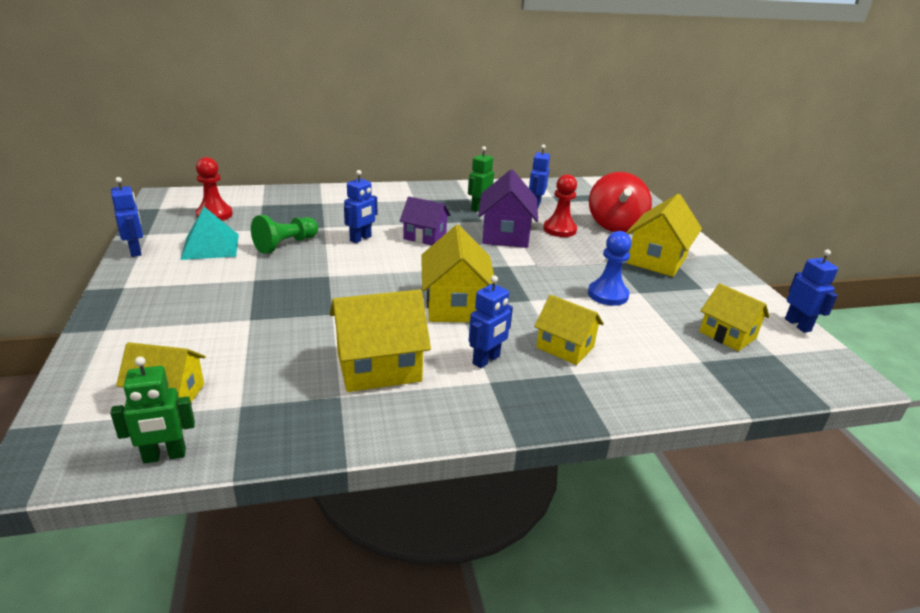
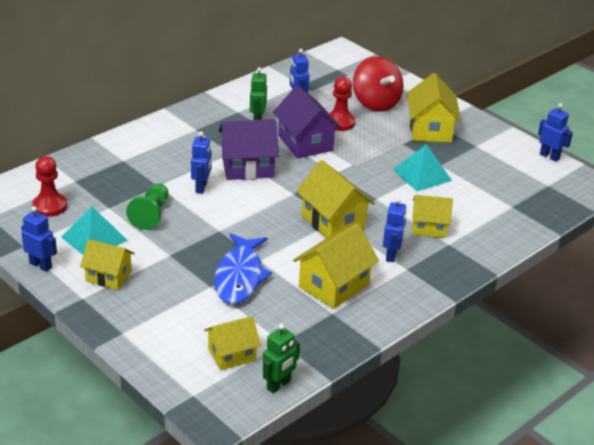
camera: 30 degrees left, 5 degrees up
(291, 321) = (240, 276): none -> blue fish
(425, 237) = (247, 167): purple house -> purple house, size x1.52
(607, 295) = (422, 175): blue pawn -> turquoise pyramid
(727, 335) = (514, 181): yellow house -> yellow house (108, 276)

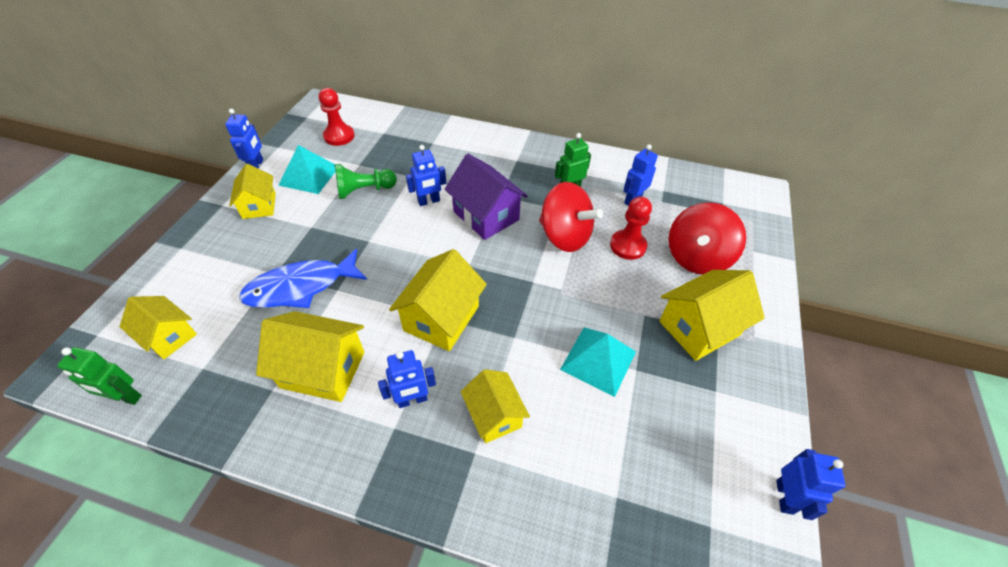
camera: 60 degrees right, 15 degrees up
(305, 143) = (564, 236): purple house -> red spinning top

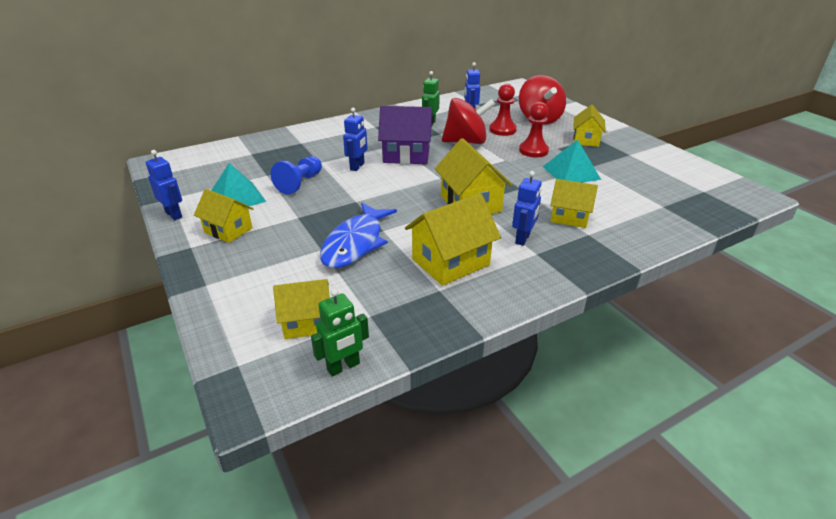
camera: 45 degrees left, 15 degrees down
(339, 136) = (217, 170): red pawn -> red pawn (533, 151)
(364, 190) = (300, 183): green pawn -> blue pawn
(699, 328) = (586, 140): yellow house -> yellow house, size x0.66
(784, 497) = (705, 168): blue robot -> none

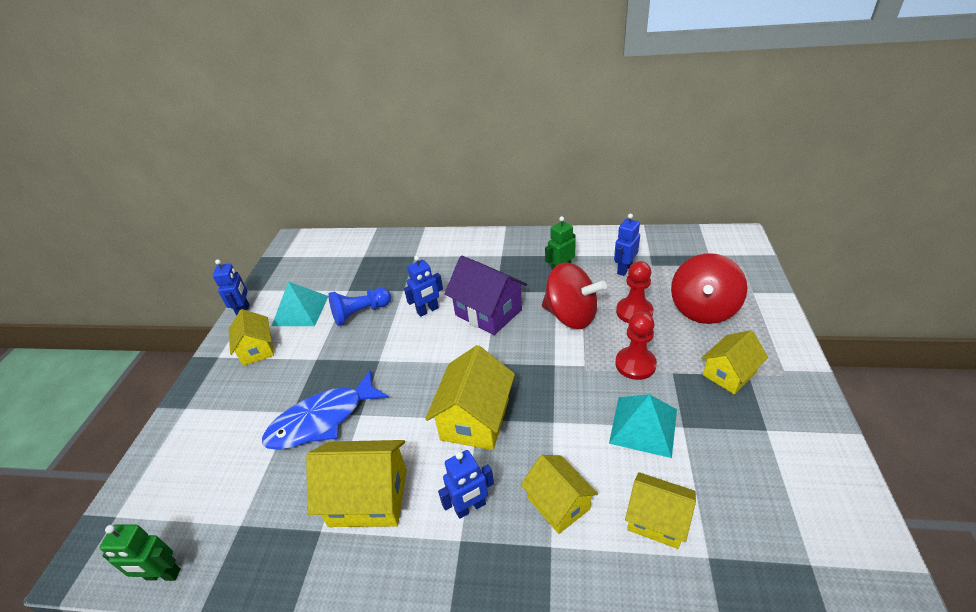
camera: 40 degrees right, 5 degrees up
(307, 322) = (195, 500): yellow house -> yellow house (656, 520)

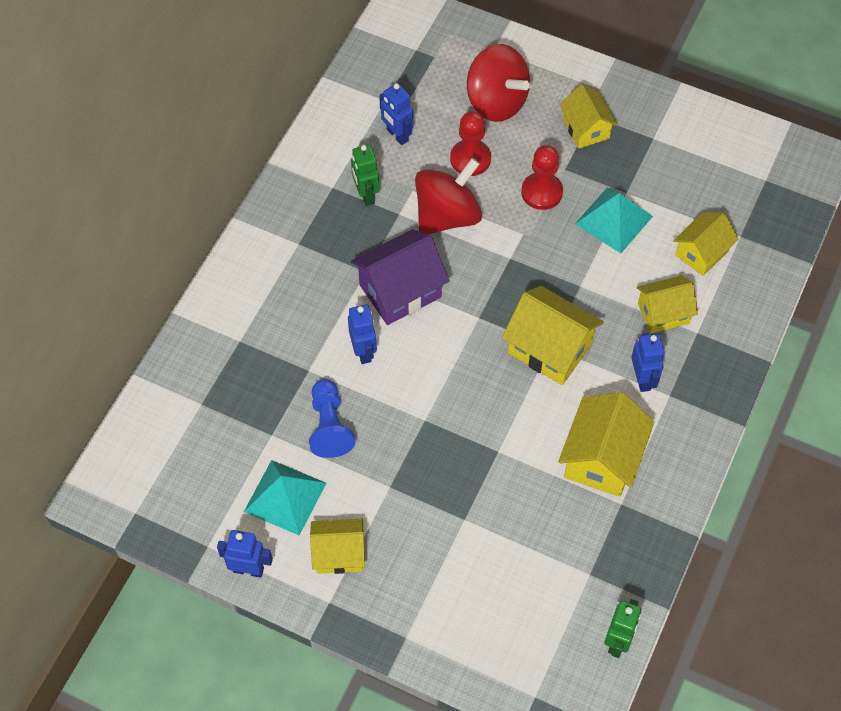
camera: 75 degrees left, 20 degrees up
(322, 420) = (489, 489): blue fish -> none

